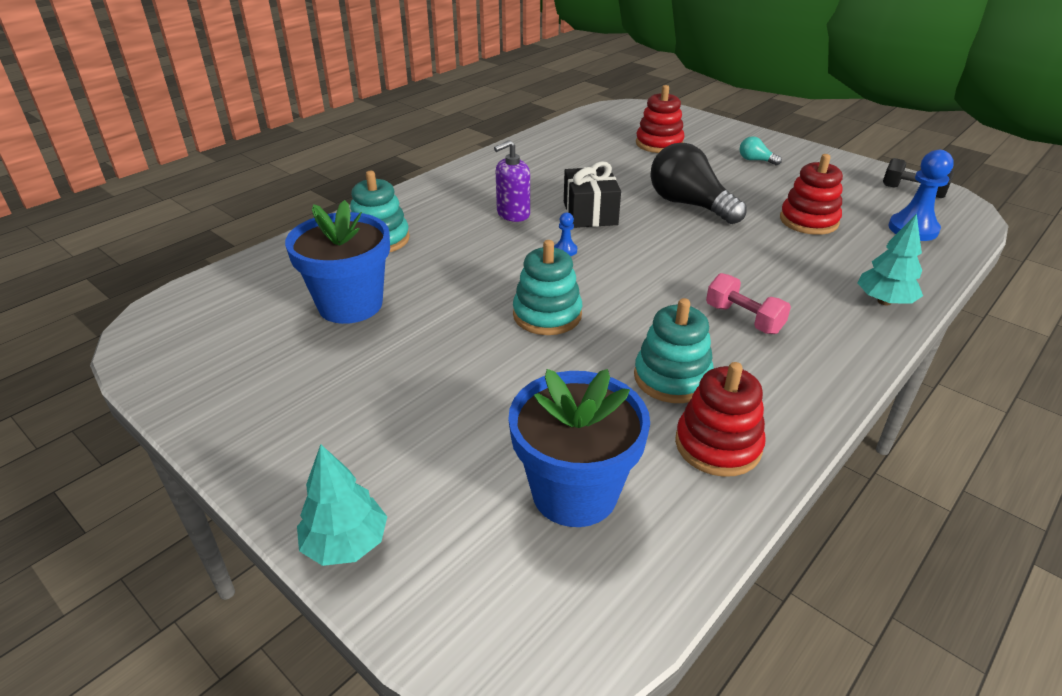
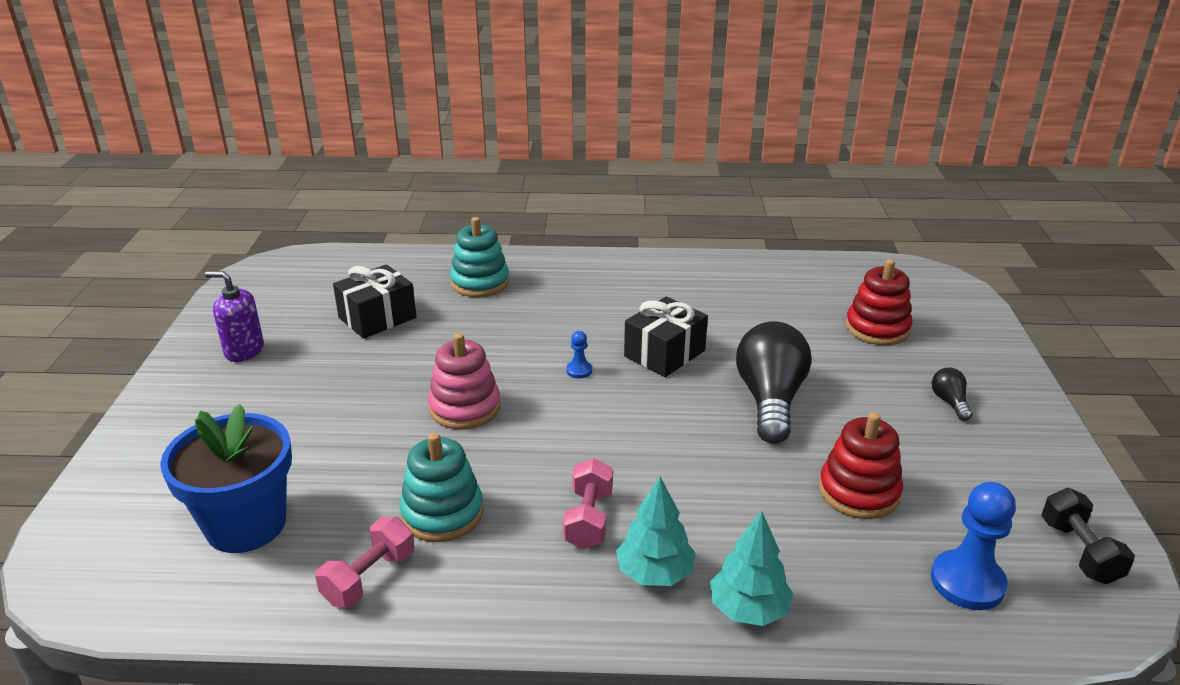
camera: 50 degrees right, 5 degrees down
(346, 544) = (123, 451): turquoise tree -> turquoise tree (655, 573)
(350, 304) = (377, 318): blue flower pot -> black gift
(513, 214) = (604, 318): purple soap dispenser -> purple soap dispenser (244, 351)
(547, 315) = (465, 408): turquoise stacking toy -> pink stacking toy
(718, 445) = (369, 578): red stacking toy -> pink dumbbell
(755, 160) = (949, 402): turquoise light bulb -> black light bulb

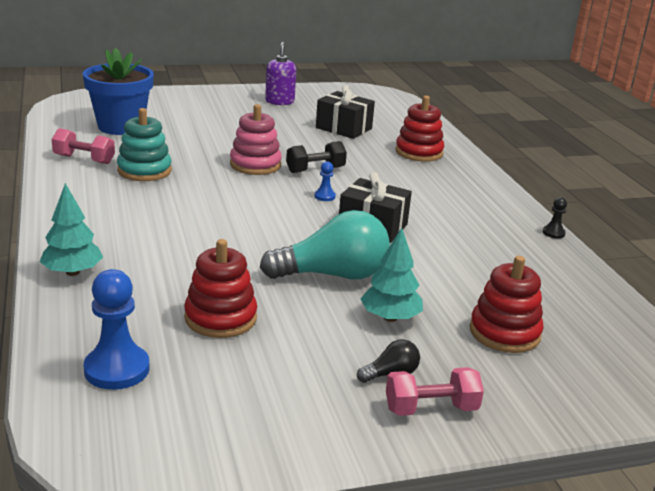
camera: 70 degrees right, 5 degrees down
(480, 283) = (419, 152): turquoise stacking toy -> red stacking toy
(588, 519) = (152, 213): pink dumbbell -> pink dumbbell (431, 409)
(655, 573) = (103, 238): turquoise tree -> turquoise tree (390, 317)
(698, 257) = (553, 233): none -> black pawn
(770, 400) = (333, 275): black light bulb -> turquoise light bulb
(1079, 551) = (173, 440): black dumbbell -> black dumbbell (315, 170)

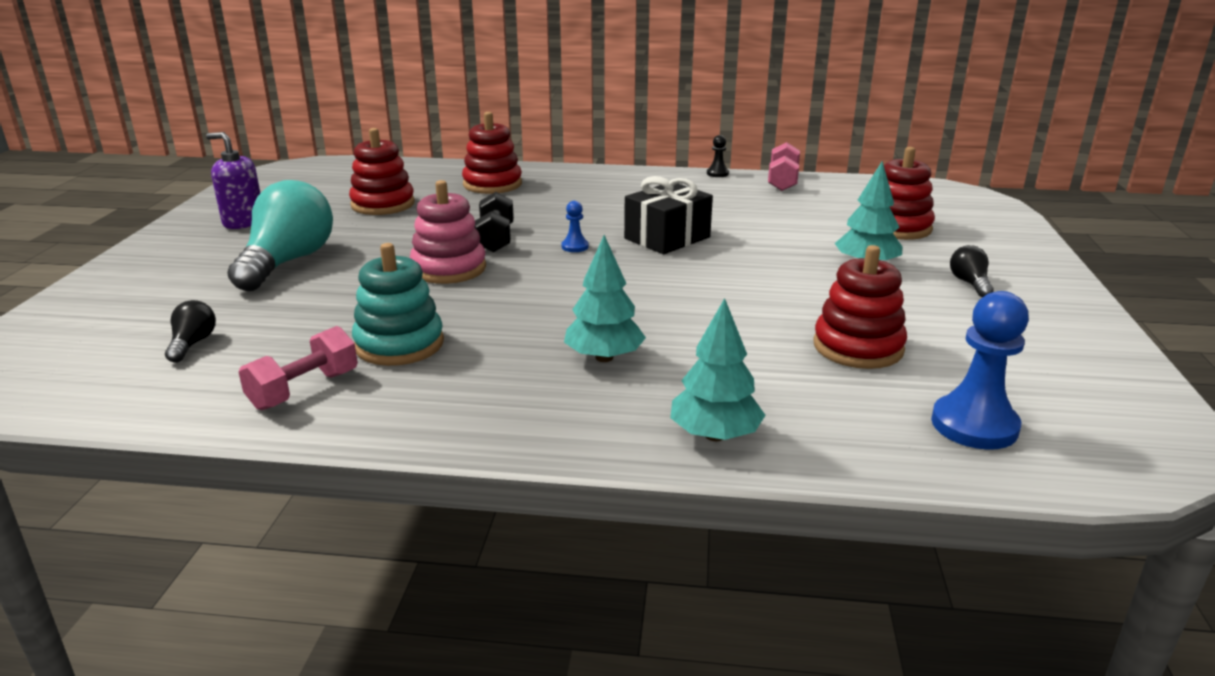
camera: 65 degrees left, 0 degrees up
(121, 126) = (192, 344): blue flower pot -> black light bulb
(157, 228) = (604, 357): none -> turquoise tree
(333, 275) = (772, 275): turquoise light bulb -> turquoise light bulb (287, 262)
(343, 128) = (383, 204): black gift -> red stacking toy
(431, 409) = (1024, 278): pink dumbbell -> pink dumbbell (782, 181)

